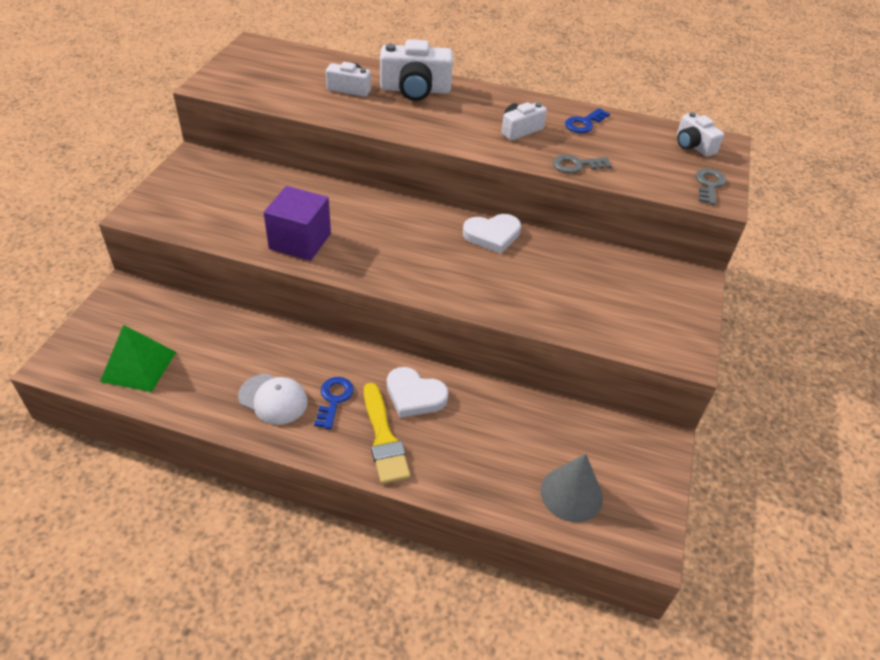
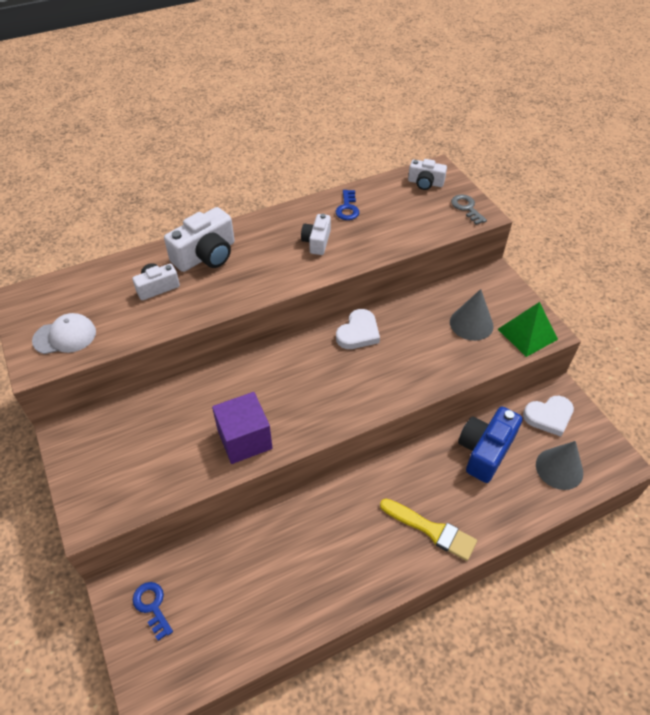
camera: 40 degrees left, 5 degrees up
(139, 366) = (214, 636): green pyramid -> green pyramid (527, 334)
(273, 399) = (336, 569): white cap -> white cap (65, 336)
(334, 399) = (372, 532): blue key -> blue key (152, 606)
(414, 395) = (413, 484): white heart -> white heart (549, 416)
(515, 423) = (485, 451): none -> blue camera
(576, 165) = (383, 246): grey key -> none
(611, 296) = (471, 324): none -> grey cone

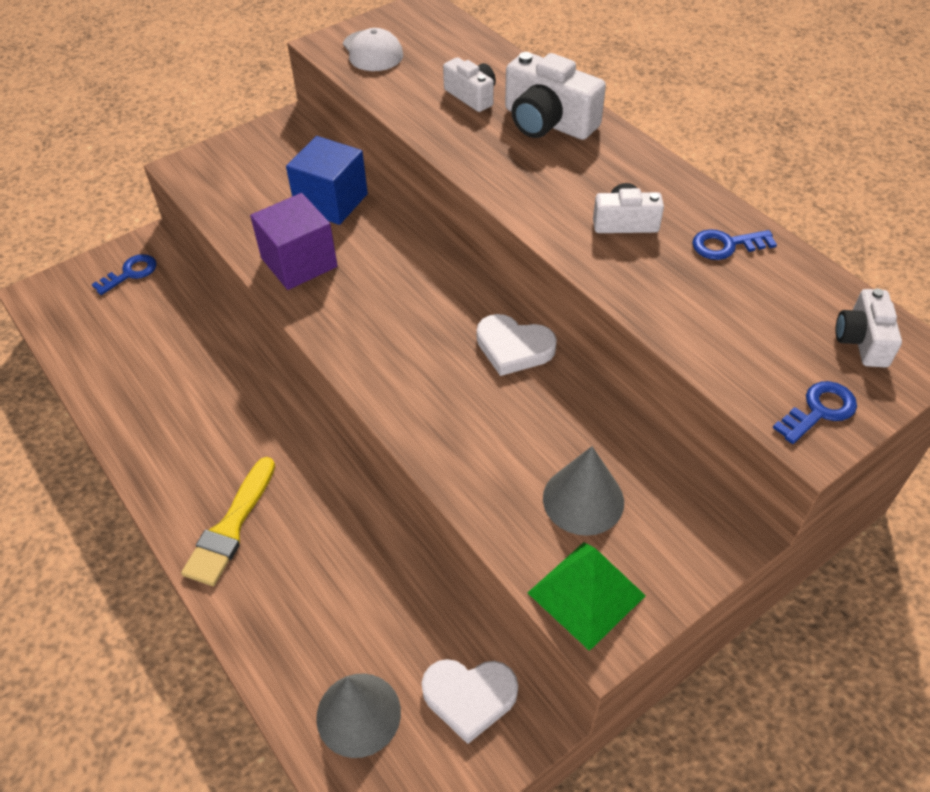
camera: 80 degrees right, 0 degrees up
(183, 413) = (331, 201): none -> blue cube
(466, 208) = (819, 410): grey key -> blue key
(485, 451) = (377, 591): blue camera -> none
(549, 416) = (469, 697): white heart -> white heart turned 60 degrees counterclockwise

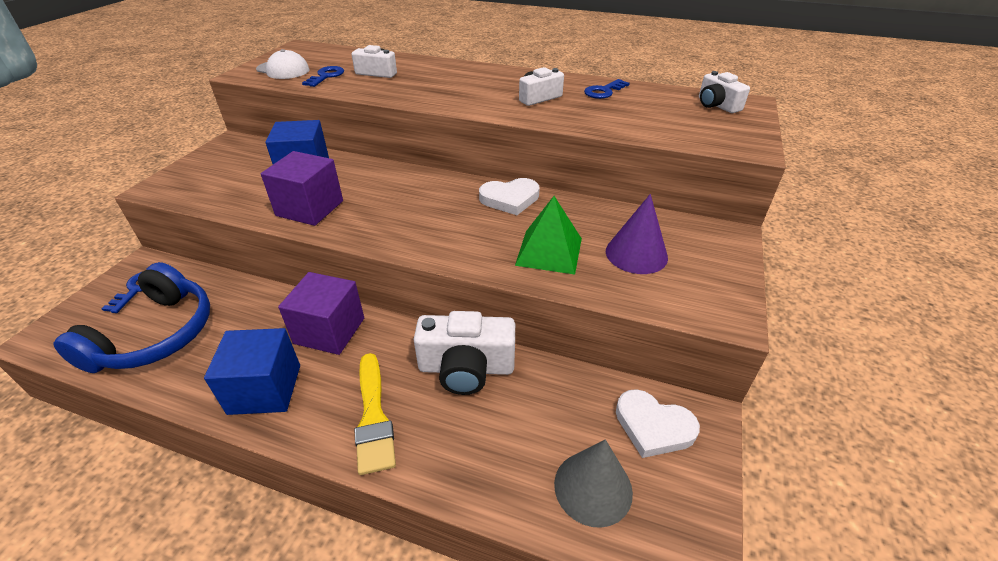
camera: 35 degrees left, 10 degrees down
(117, 336) = (155, 335): none -> blue headphones
(166, 445) = (265, 389): none -> blue cube
(256, 411) = (329, 331): none -> purple cube
(469, 697) = (653, 426): white heart -> white heart turned 60 degrees clockwise
(548, 122) = (440, 72): white camera -> white camera (466, 368)
(583, 499) = (636, 254): grey cone -> purple cone
(586, 594) = (695, 300): green pyramid -> green pyramid (549, 251)
(819, 410) = (738, 136): blue key -> blue key (326, 76)

